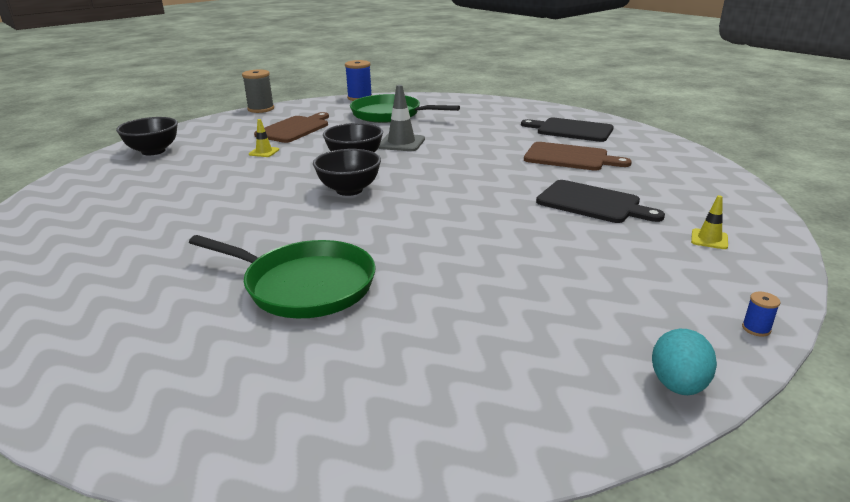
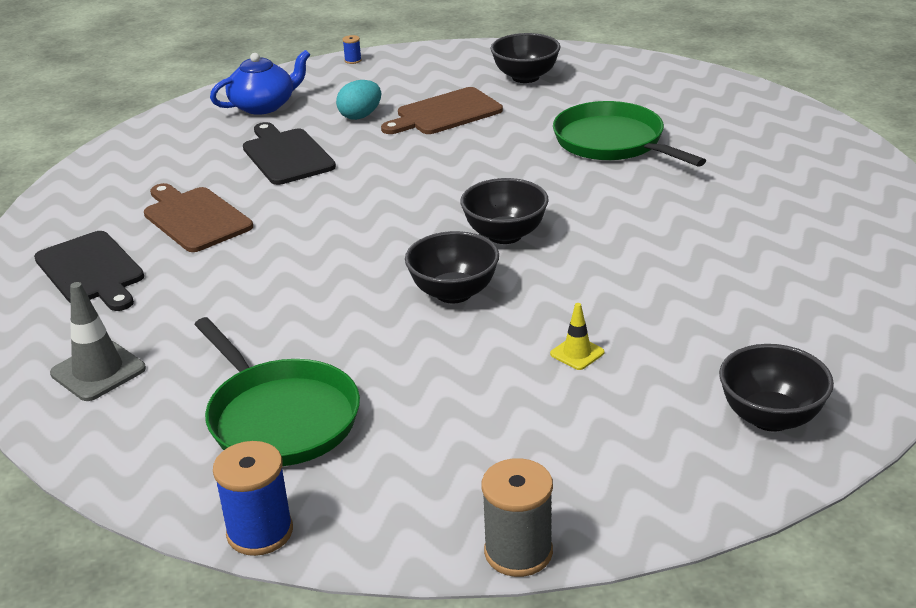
camera: 150 degrees left, 5 degrees up
(294, 129) = (490, 419): brown cutting board -> brown cutting board (445, 113)
(401, 143) = (355, 313): grey traffic cone -> grey traffic cone (98, 371)
(490, 364) = (525, 77): none -> black bowl
(678, 385) = (439, 52): turquoise egg -> turquoise egg (360, 116)
(709, 239) = (264, 106): yellow traffic cone -> blue teapot

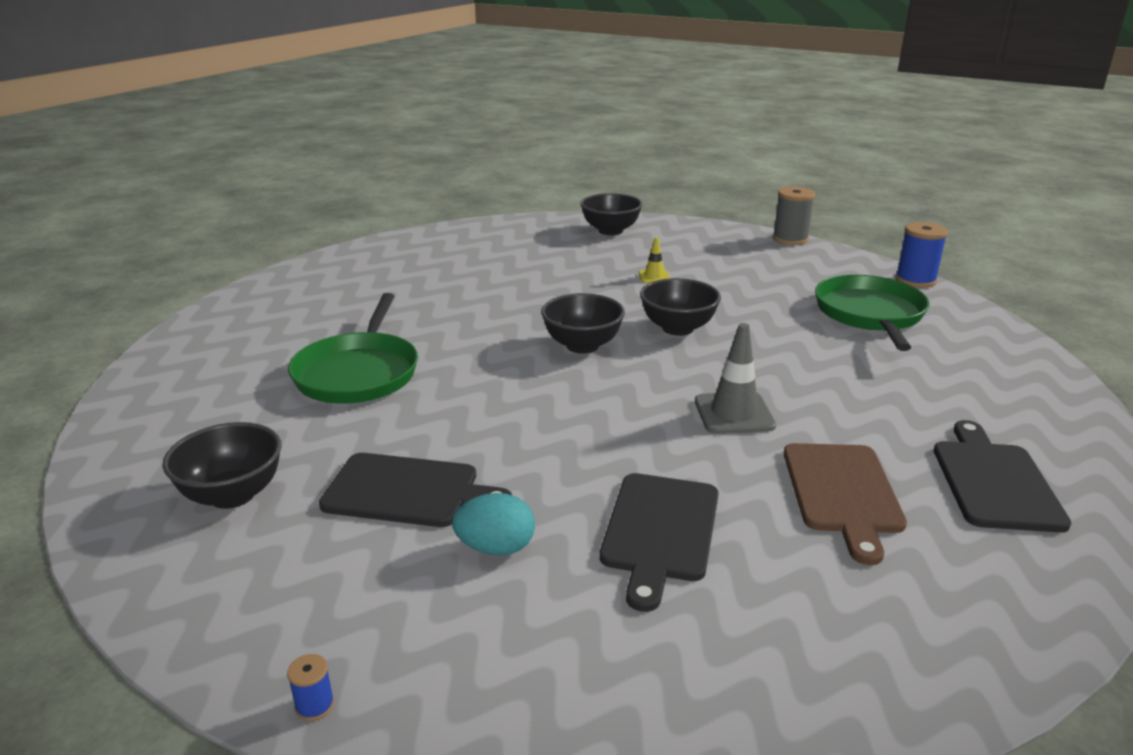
camera: 140 degrees left, 5 degrees down
(98, 371) = (1002, 387): grey traffic cone -> grey traffic cone (734, 414)
(264, 106) = (587, 666): blue teapot -> none
(445, 113) = (408, 491): brown cutting board -> black cutting board

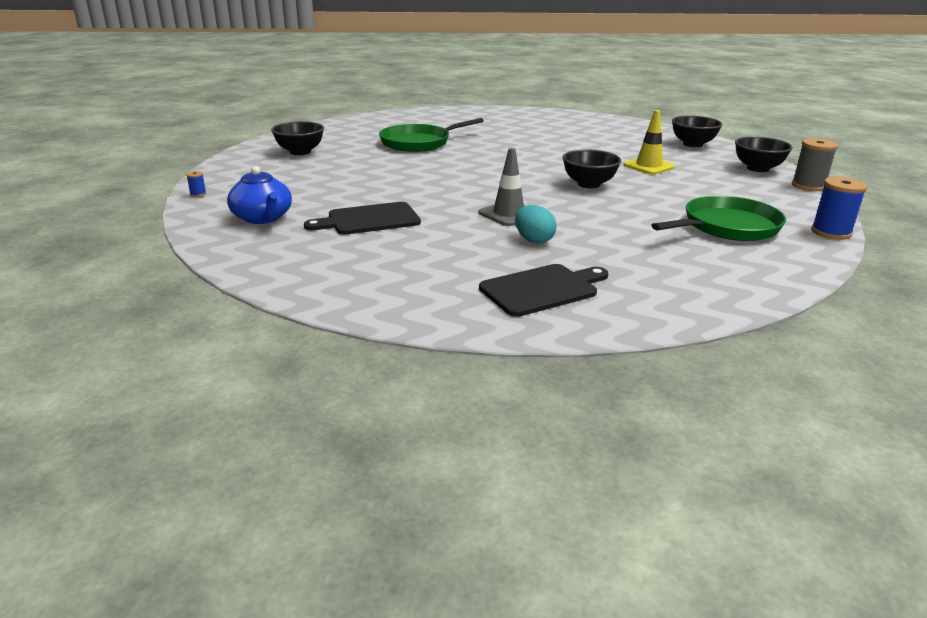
camera: 55 degrees right, 0 degrees up
(408, 491) = (338, 173): black cutting board -> none
(496, 548) = (317, 195): turquoise egg -> turquoise egg (533, 240)
(549, 648) = (263, 218): none -> blue teapot
(582, 345) = (523, 170): black bowl -> black bowl (757, 168)
(654, 277) = (648, 166): yellow traffic cone -> yellow traffic cone, size x1.76
(842, 492) = (463, 251): brown cutting board -> none

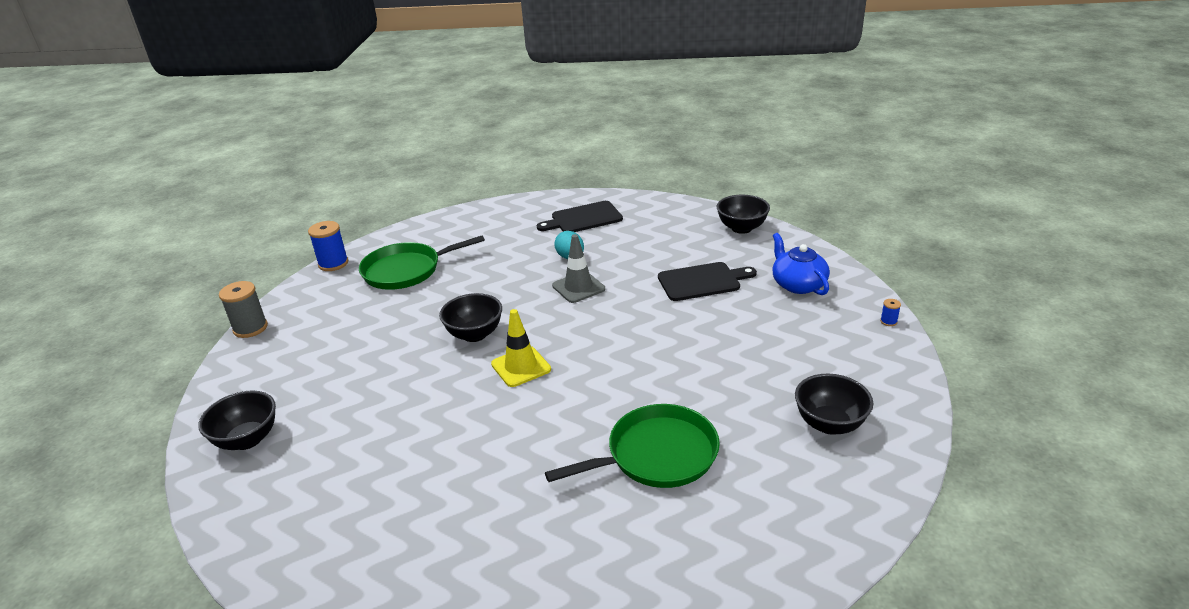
camera: 170 degrees left, 5 degrees up
(648, 166) = (374, 373): yellow traffic cone -> yellow traffic cone (521, 367)
(757, 168) = (252, 365): black bowl -> black bowl (741, 228)

